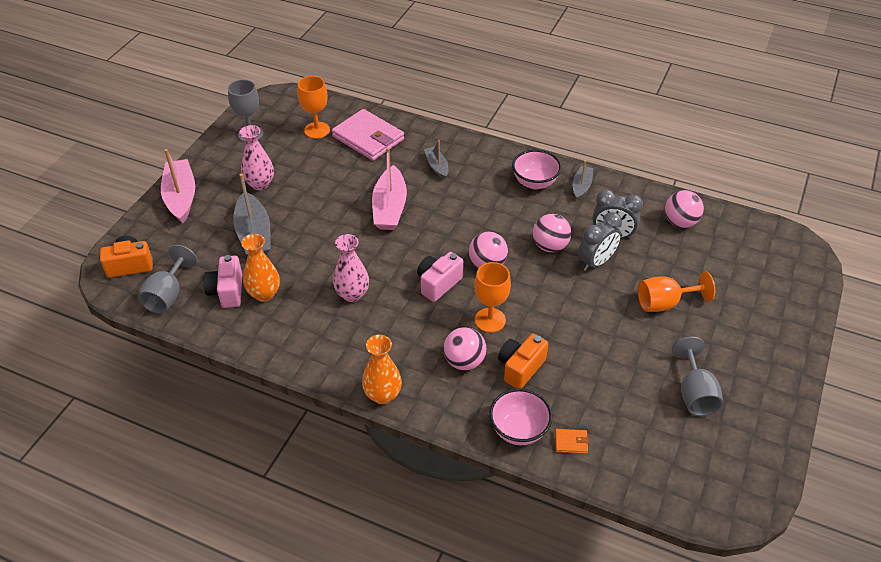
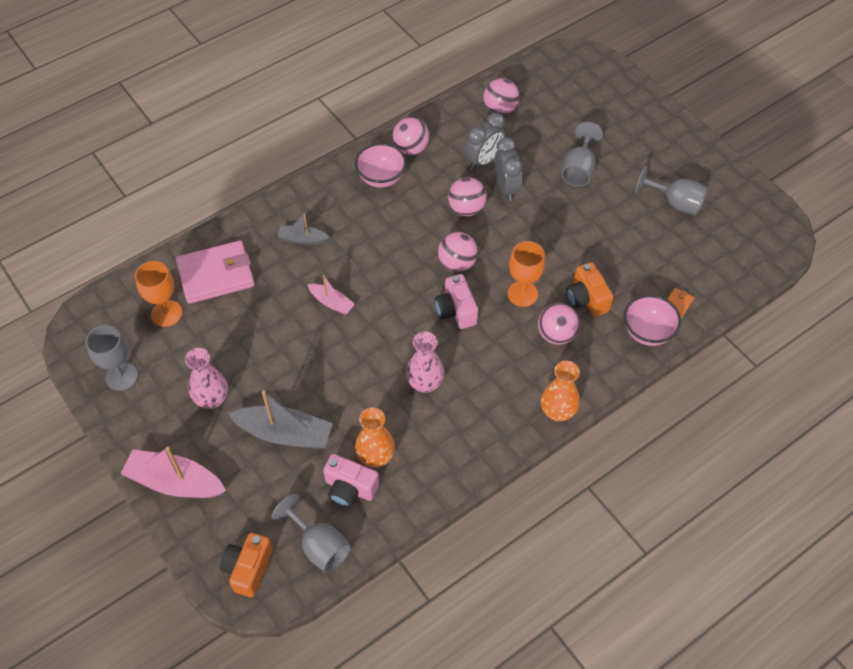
camera: 60 degrees left, 10 degrees up
(389, 208) = (331, 303): pink boat -> pink boat, size x0.56
(581, 186) = (411, 148): grey boat -> pink ball
(665, 303) = (578, 169): orange goblet -> grey goblet

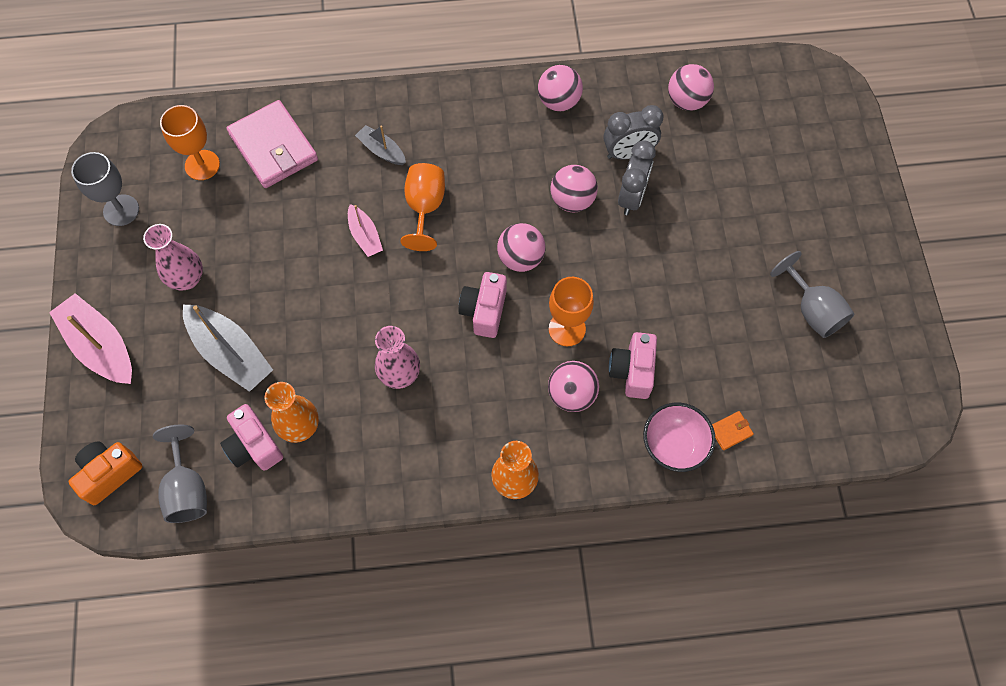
camera: 30 degrees right, 10 degrees up
(216, 275) = (273, 147): pink wallet -> pink wallet turned 45 degrees clockwise
(363, 263) = (425, 208): none -> orange goblet
(381, 178) = (505, 121): pink bowl -> none
(578, 169) = (727, 215): grey goblet -> none
(586, 299) = (632, 371): orange camera -> pink camera

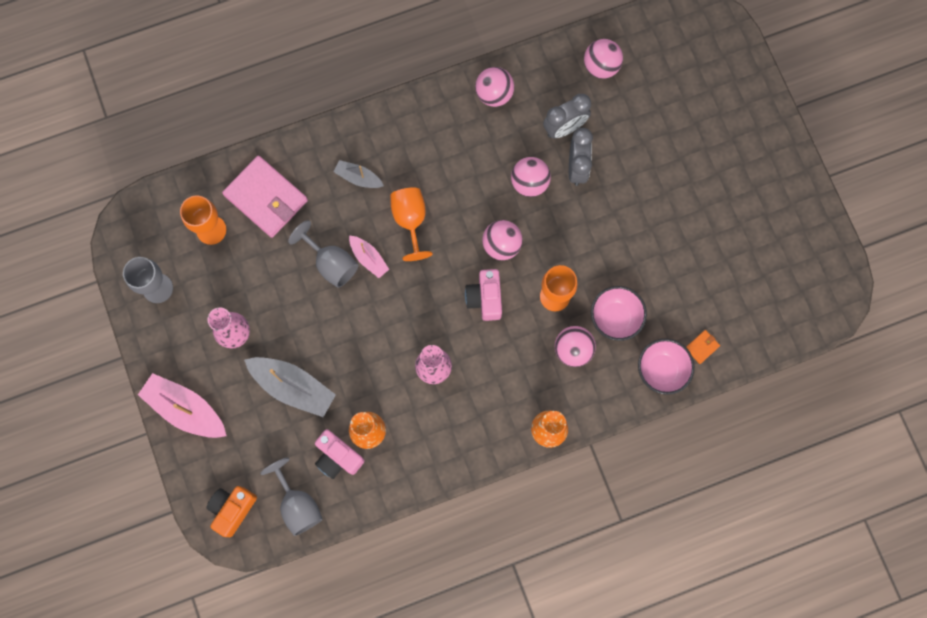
camera: 15 degrees left, 10 degrees up
(632, 371) = (615, 318): pink camera -> pink bowl
(812, 310) = (743, 230): grey goblet -> grey goblet (331, 263)

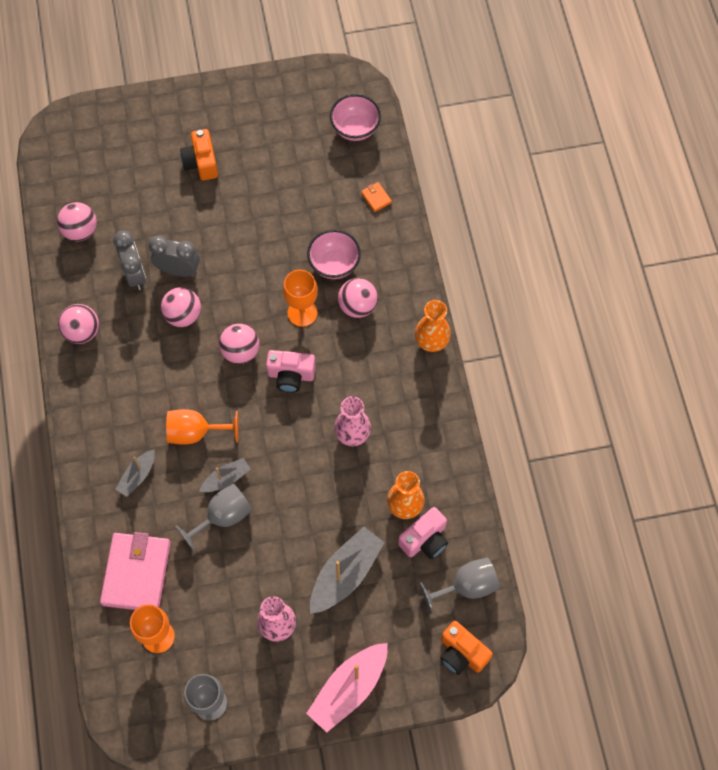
camera: 80 degrees left, 10 degrees down
(266, 198) = (136, 573): pink wallet -> pink wallet turned 45 degrees counterclockwise
(369, 258) = (226, 479): pink boat -> grey boat
(661, 370) = (391, 235): pink bowl -> pink bowl (355, 129)
(703, 163) = (201, 162): none -> orange camera

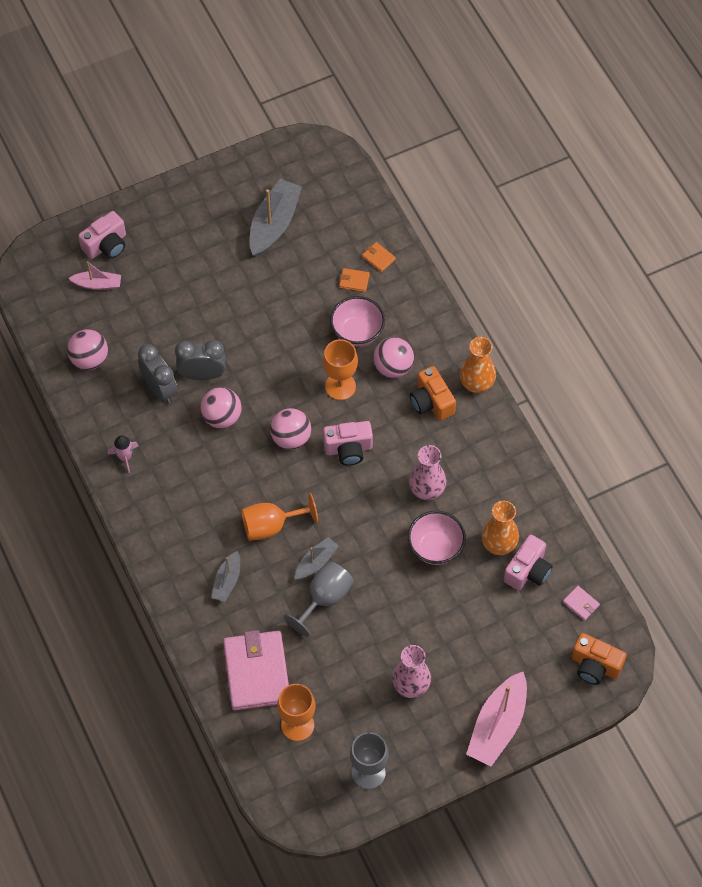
camera: 15 degrees left, 5 degrees down
(82, 332) = (125, 457): pink ball -> pink rocket
(110, 162) = (97, 284): none -> pink boat
(130, 127) = (106, 245): none -> pink camera
(201, 162) = (191, 263): orange camera -> orange camera (431, 402)
(345, 574) = (461, 621): grey boat -> grey boat (274, 224)
(346, 214) = (354, 281): none -> orange wallet
(355, 129) = (336, 195): pink bowl -> pink bowl (435, 548)
(466, 586) = (581, 604): grey goblet -> pink wallet

